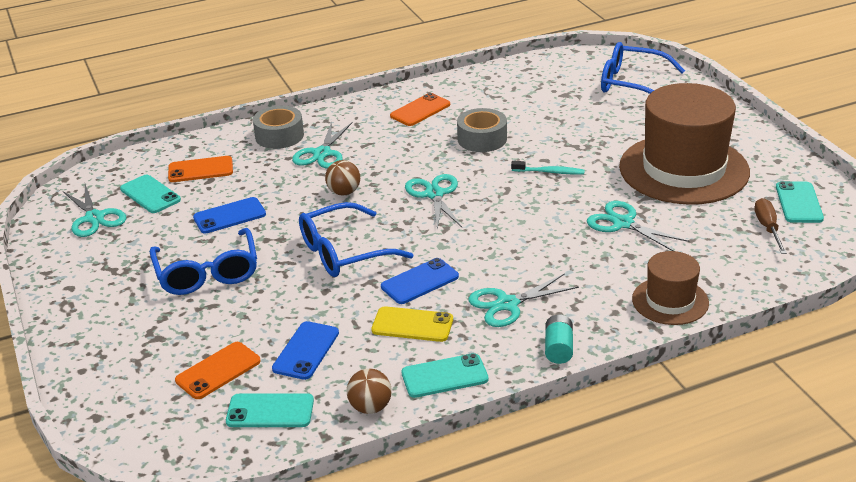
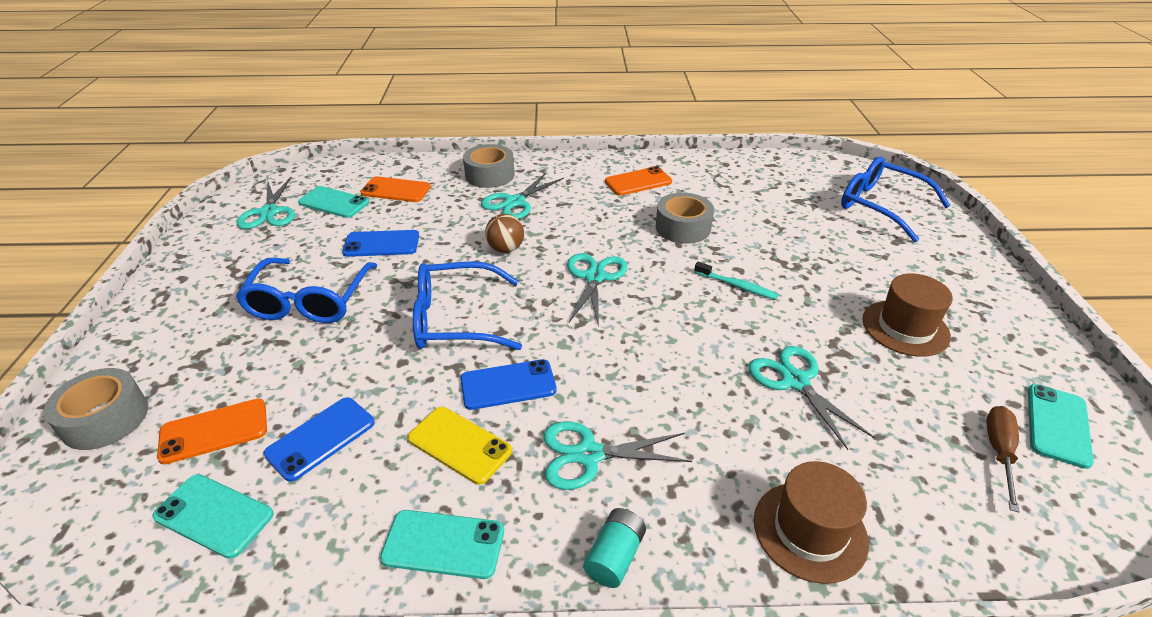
camera: 20 degrees right, 5 degrees up
(119, 390) = (105, 419): none -> grey tape
(150, 194) = (334, 202): turquoise phone -> turquoise phone turned 45 degrees counterclockwise
(370, 407) = (323, 559): brown ball -> none
(684, 169) = (905, 328): brown hat -> brown hat, size x0.51

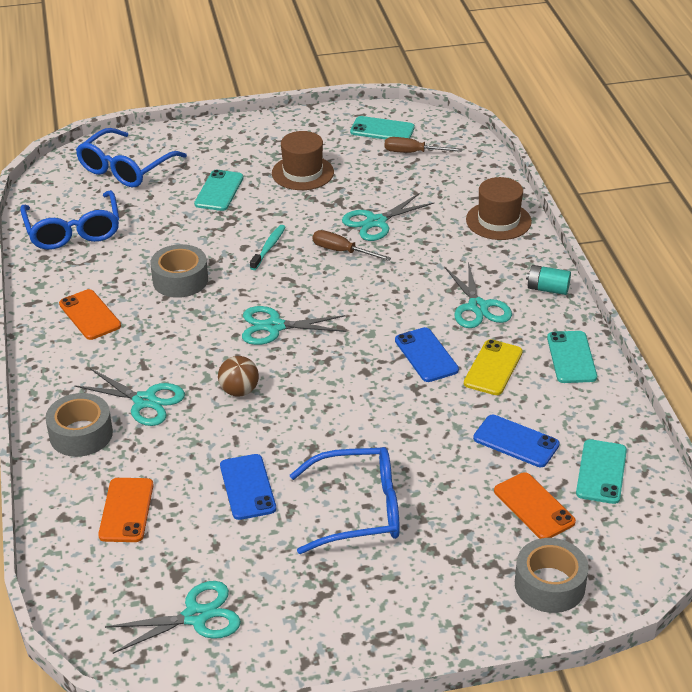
camera: 100 degrees left, 0 degrees up
(334, 202) = (163, 560): turquoise phone -> turquoise phone (219, 191)
(455, 319) = (357, 401): blue glasses -> blue glasses (73, 231)
(727, 341) = (342, 251): none -> brown screwdriver

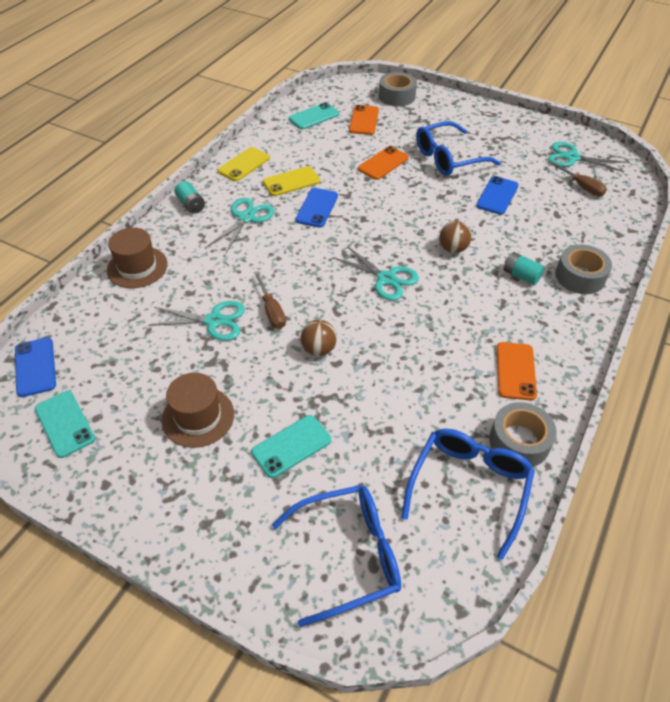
camera: 140 degrees left, 10 degrees up
(126, 510) = (577, 218): orange phone -> orange phone (383, 163)
(145, 401) = (521, 275): turquoise scissors -> turquoise battery
(180, 280) = (417, 361): grey tape -> grey tape (519, 441)
(269, 247) = (318, 349): turquoise toothbrush -> brown ball
(358, 510) = (448, 158): blue glasses -> blue glasses turned 60 degrees counterclockwise
(413, 152) = (86, 375): brown screwdriver -> brown screwdriver (581, 186)
(516, 441) = (333, 146): blue phone -> blue phone (35, 367)
(571, 357) = (244, 164): turquoise phone -> yellow phone

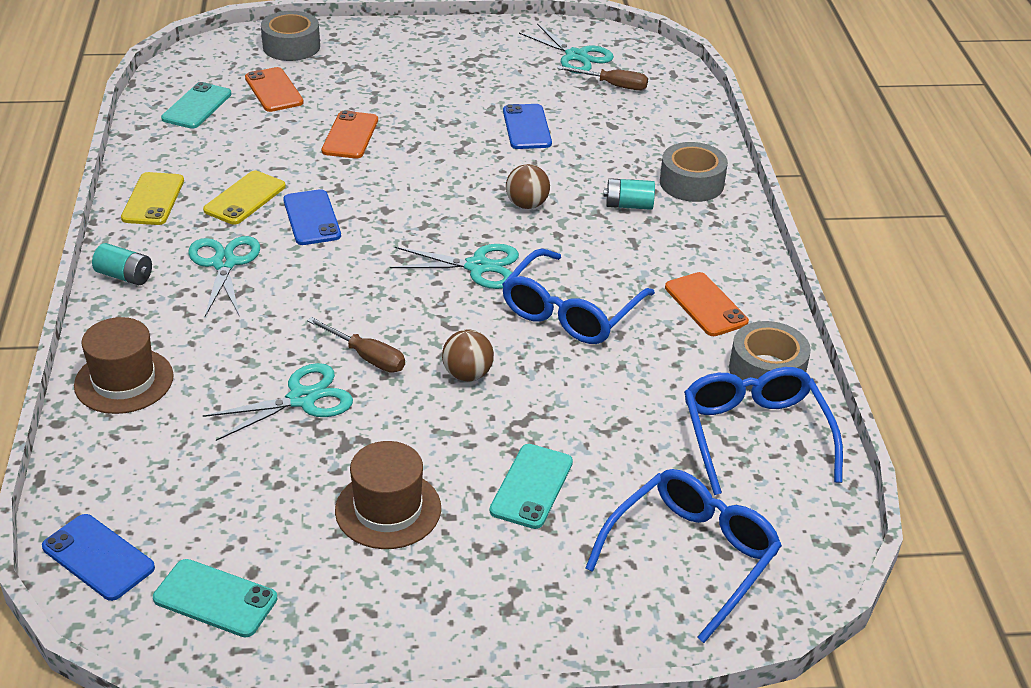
camera: 35 degrees left, 10 degrees down
(448, 158) = (429, 103): blue glasses -> blue glasses (570, 312)
(572, 158) = (576, 56): turquoise scissors -> turquoise scissors turned 120 degrees counterclockwise

